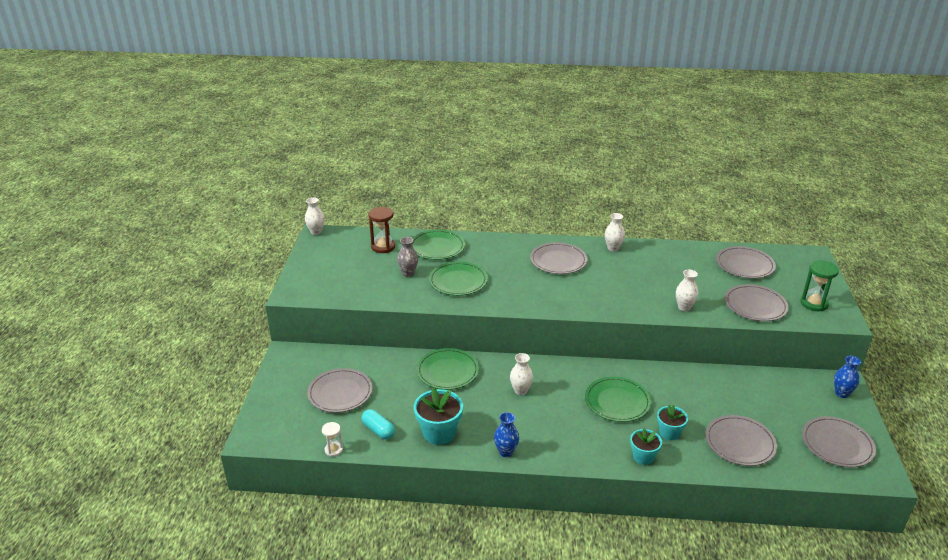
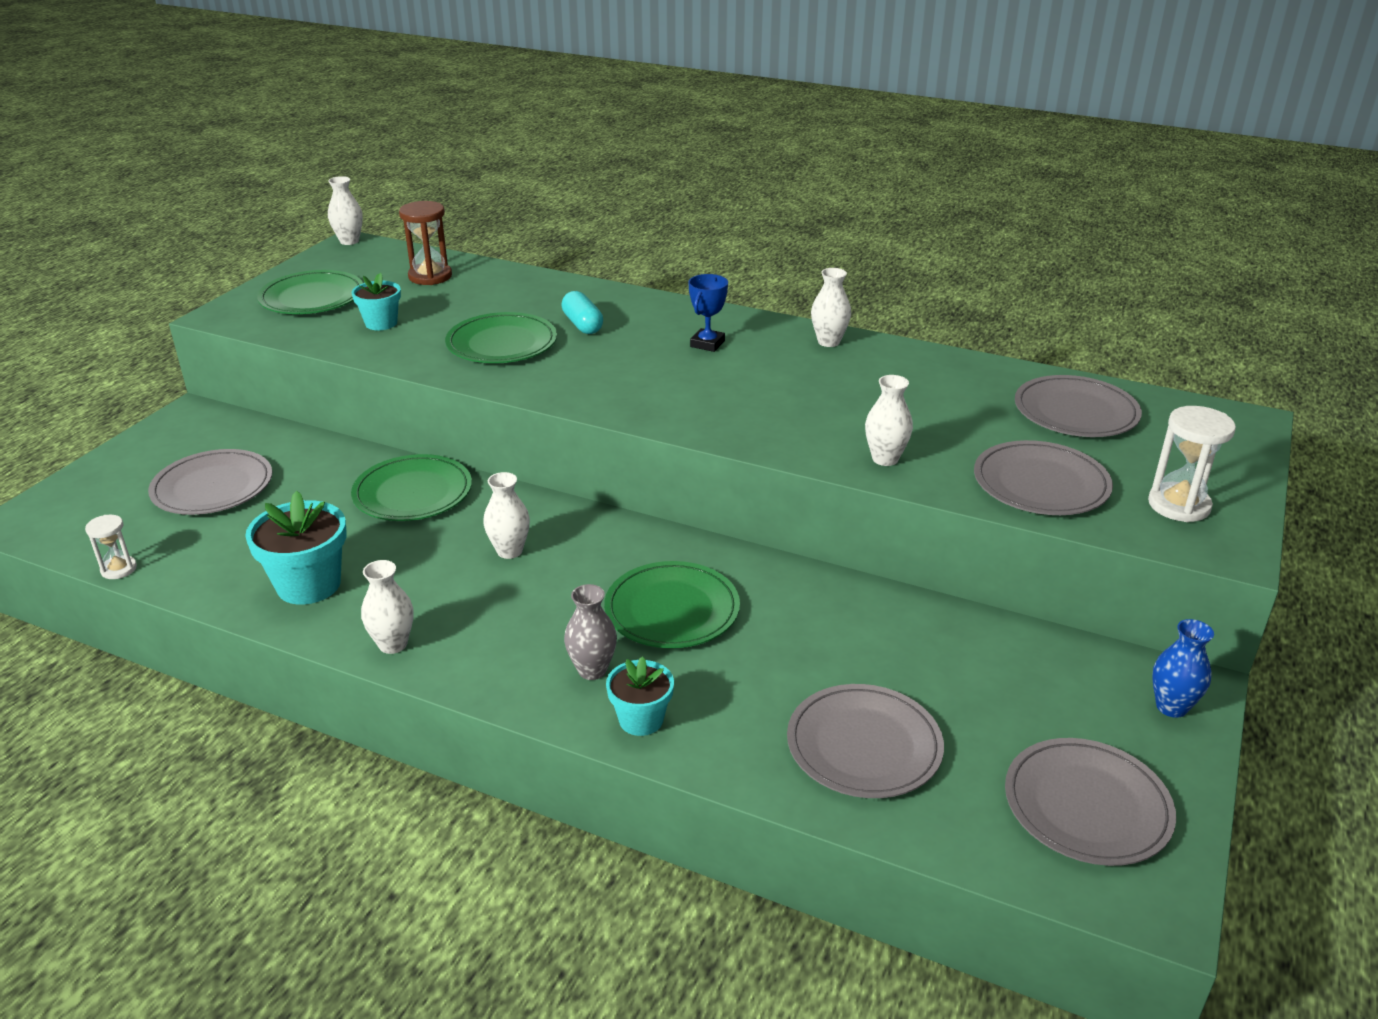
camera: 20 degrees right, 0 degrees up
(378, 430) = (216, 557): turquoise capsule -> turquoise capsule (582, 325)
(408, 273) = (432, 318): grey vase -> grey vase (592, 670)
(437, 247) = (517, 291): green plate -> green plate (312, 298)
(506, 452) = (393, 644): blue vase -> white vase
(558, 261) = (707, 344): grey plate -> blue trophy
(669, 433) = (730, 689): turquoise flower pot -> turquoise flower pot (381, 323)
(814, 303) = (1179, 505): green hourglass -> white hourglass

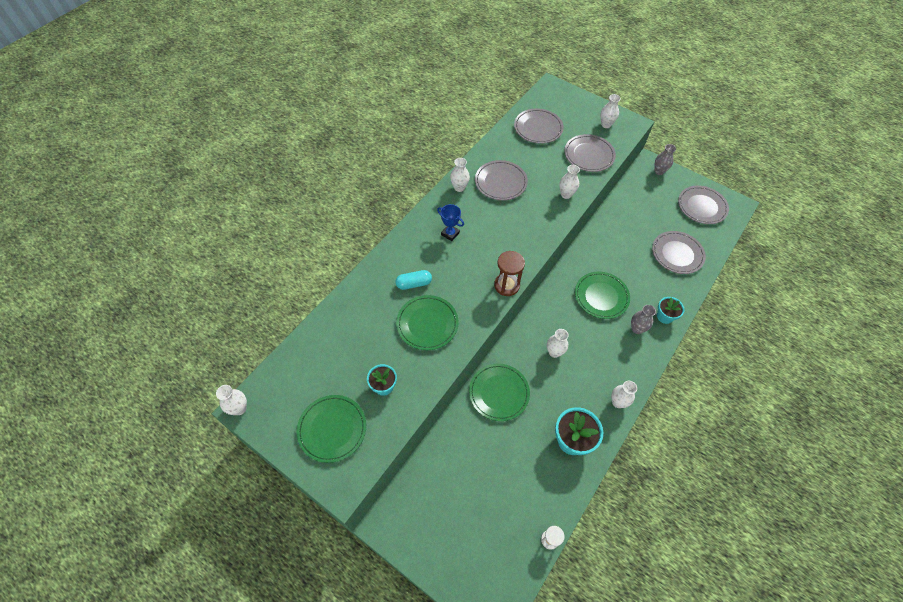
camera: 80 degrees left, 25 degrees up
(213, 487) = (475, 498): grey plate -> grey plate (500, 182)
(430, 276) = (321, 357): brown hourglass -> brown hourglass (506, 285)
(1171, 707) = (659, 171): blue vase -> grey vase
(1179, 505) = (606, 124): white hourglass -> white vase

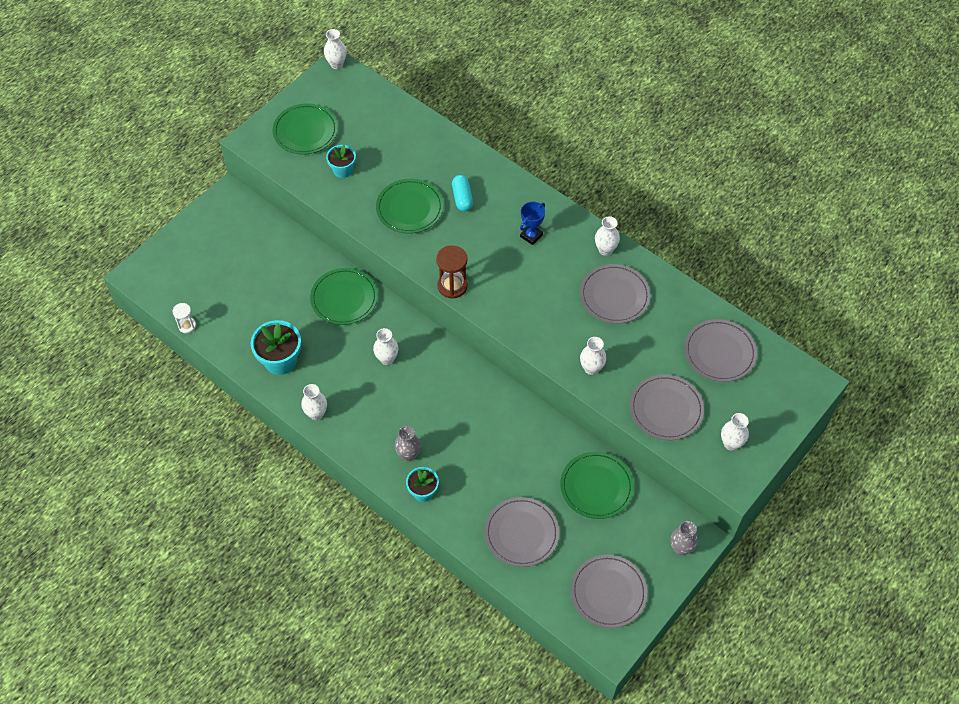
camera: 95 degrees right, 0 degrees up
(601, 296) = (459, 423): green plate -> green plate (596, 487)

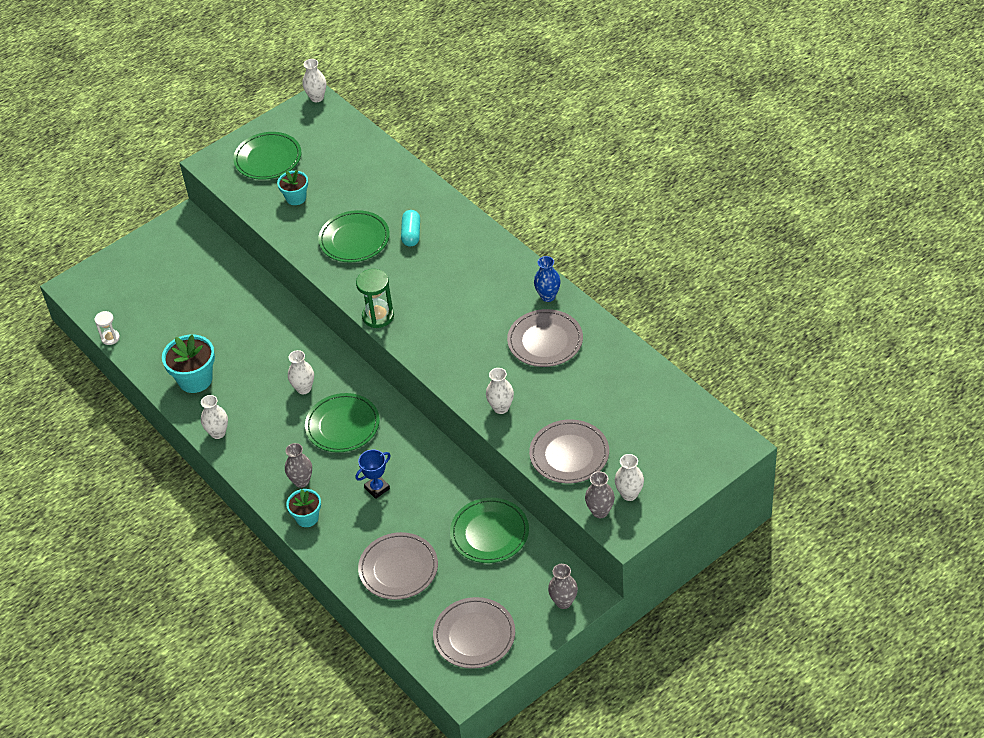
camera: 15 degrees right, 10 degrees down
(344, 298) = (275, 327): green plate -> green plate (342, 425)
(452, 286) = (378, 316): brown hourglass -> green hourglass
(531, 236) = (473, 276): blue trophy -> blue trophy (377, 488)
(605, 250) = (548, 296): white vase -> blue vase
(709, 464) = (600, 511): none -> grey vase
(719, 352) = (642, 406): grey plate -> none

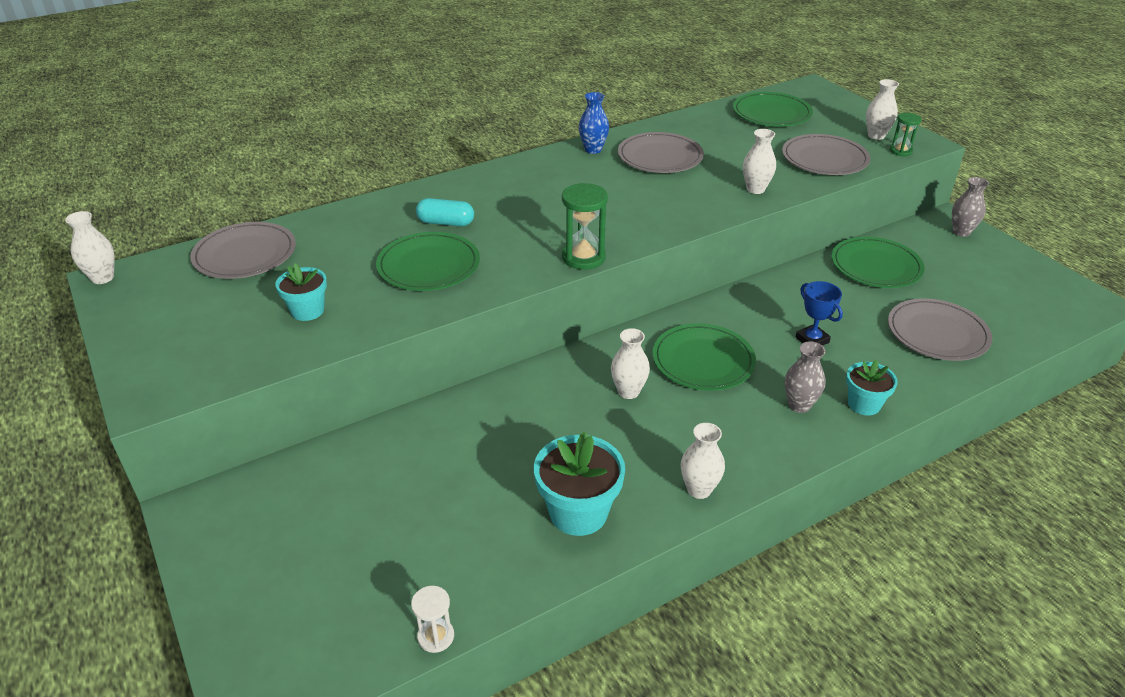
camera: 85 degrees left, 10 degrees down
(268, 158) = (196, 333): green plate -> green plate (771, 113)
(474, 635) = (1021, 289): grey plate -> grey plate (245, 255)
(600, 511) = (900, 151): grey vase -> green hourglass

